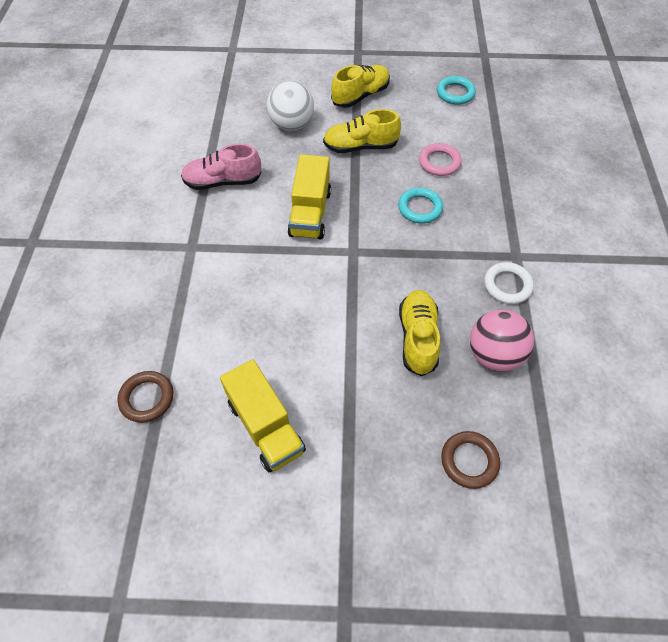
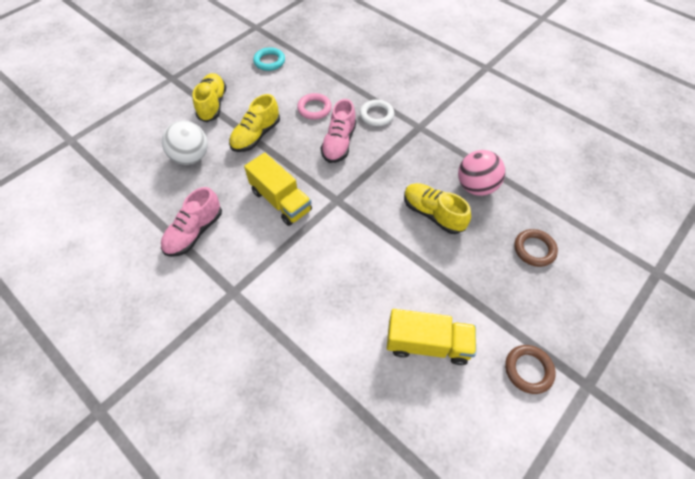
camera: 50 degrees left, 0 degrees up
(147, 398) = (340, 410): brown ring -> brown ring (528, 370)
(420, 208) = (339, 143): turquoise ring -> pink shoe
(507, 285) = (435, 146): white ring -> white ring (376, 115)

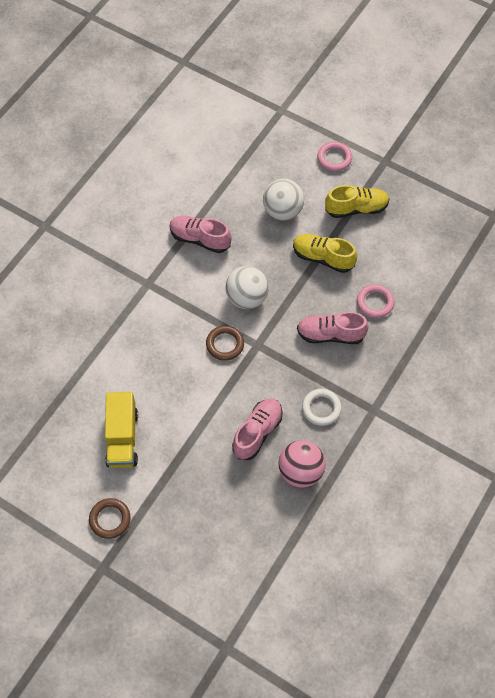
camera: 80 degrees right, 5 degrees up
(150, 110) = (334, 158): none -> pink ring
(269, 61) = (437, 243): turquoise ring -> none
(281, 201) = (247, 298): yellow truck -> white ball
(376, 115) = (380, 364): white ring -> white ring (321, 408)
(433, 214) = (257, 432): yellow shoe -> pink shoe
(534, 249) = (232, 528): brown ring -> brown ring (225, 344)

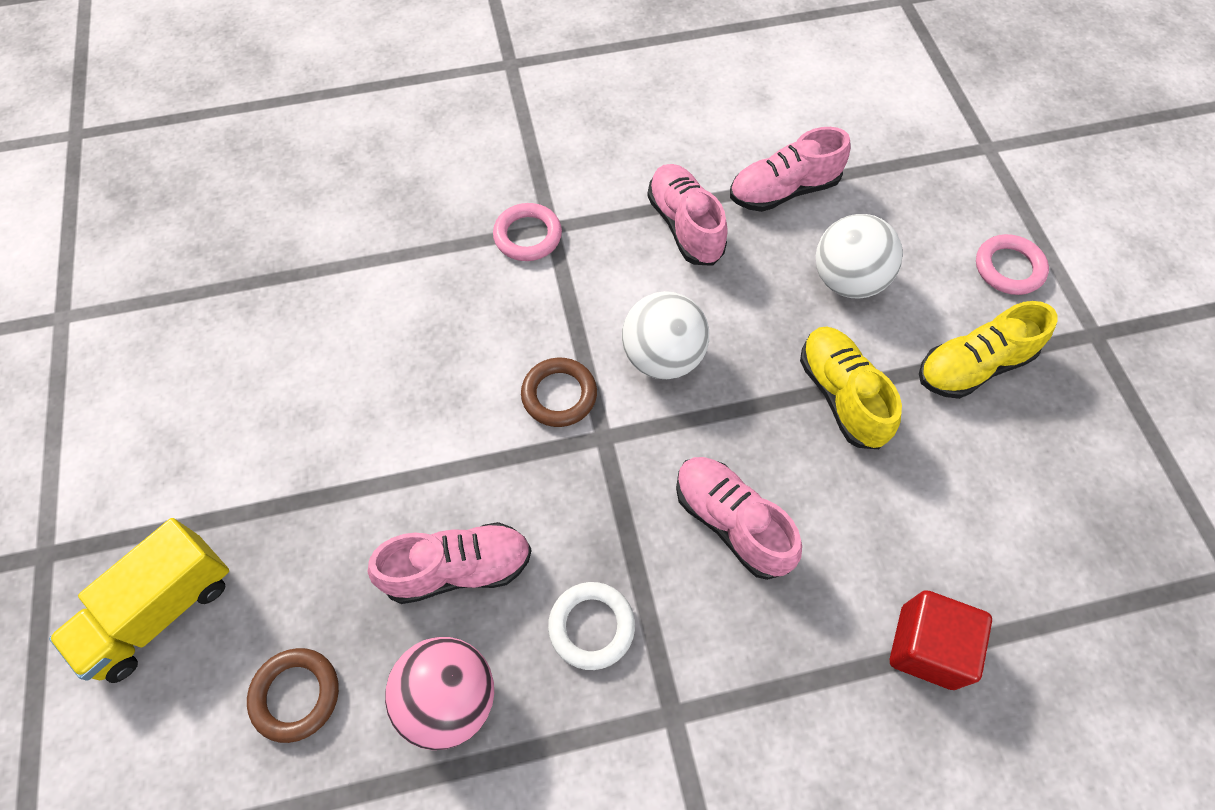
camera: 45 degrees right, 0 degrees up
(110, 519) = (135, 495): brown ring -> brown ring (296, 695)
(122, 438) = (283, 399): yellow truck -> yellow truck (161, 611)
(222, 192) = (783, 191): none -> pink shoe
(356, 208) = (973, 366): yellow shoe -> yellow shoe turned 120 degrees clockwise
(375, 302) = (858, 536): pink ring -> pink ring (528, 236)
(427, 319) = (927, 647): none -> red cube

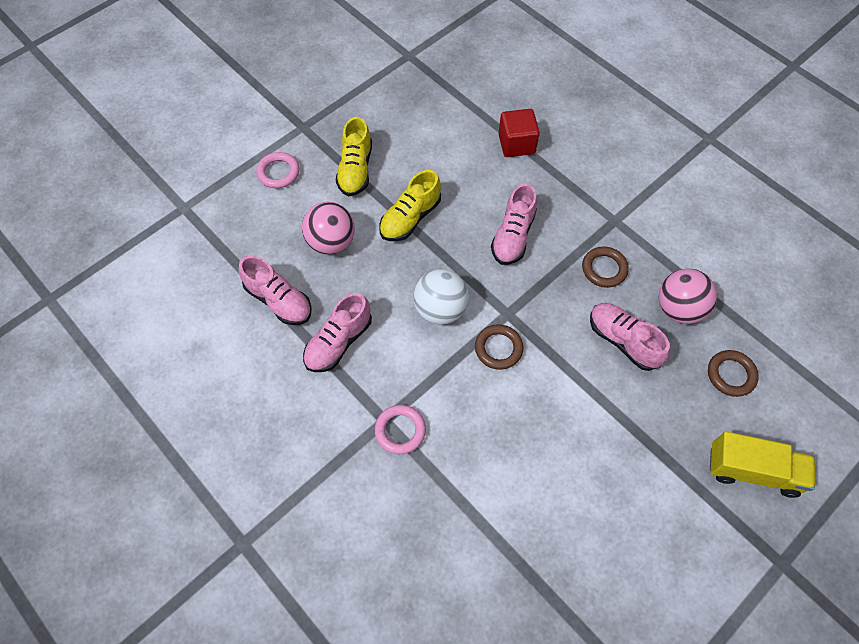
camera: 120 degrees left, 0 degrees up
(591, 626) = (604, 269): white ring -> brown ring
(847, 280) = (331, 242): white ball -> pink ball
(973, 366) = (355, 169): yellow shoe -> yellow shoe turned 60 degrees clockwise

